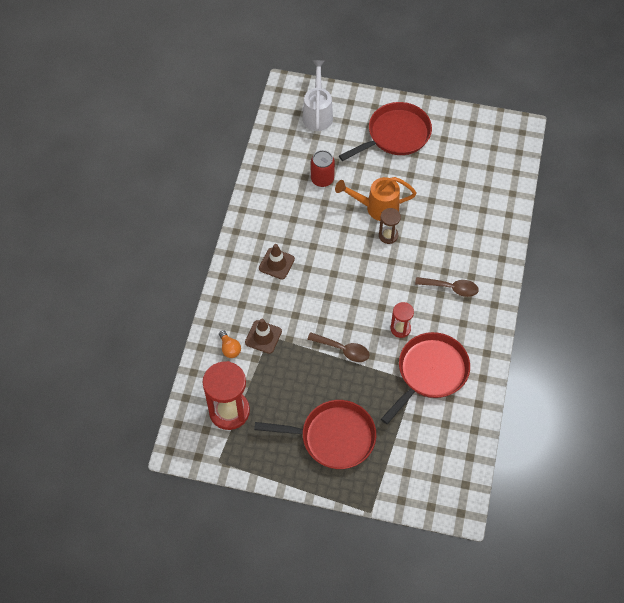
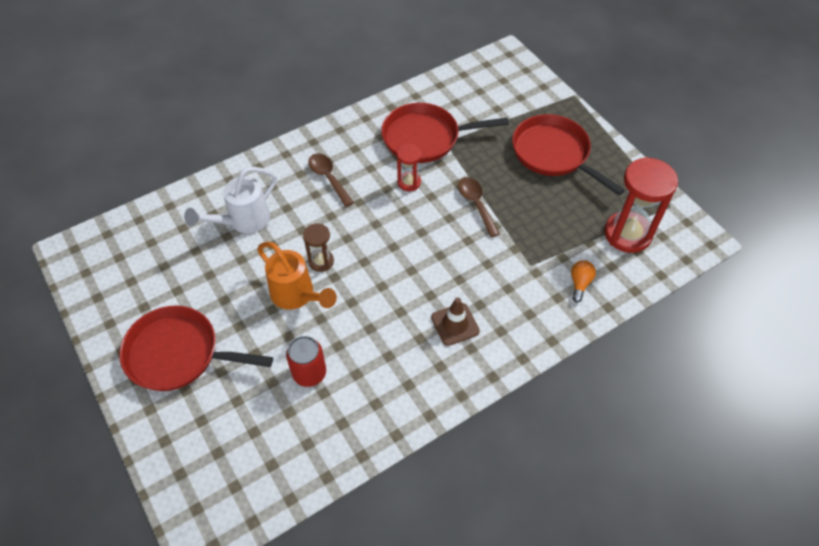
camera: 135 degrees left, 5 degrees down
(263, 337) = (537, 268): brown traffic cone -> none
(317, 113) = (215, 461): white watering can -> white watering can (242, 221)

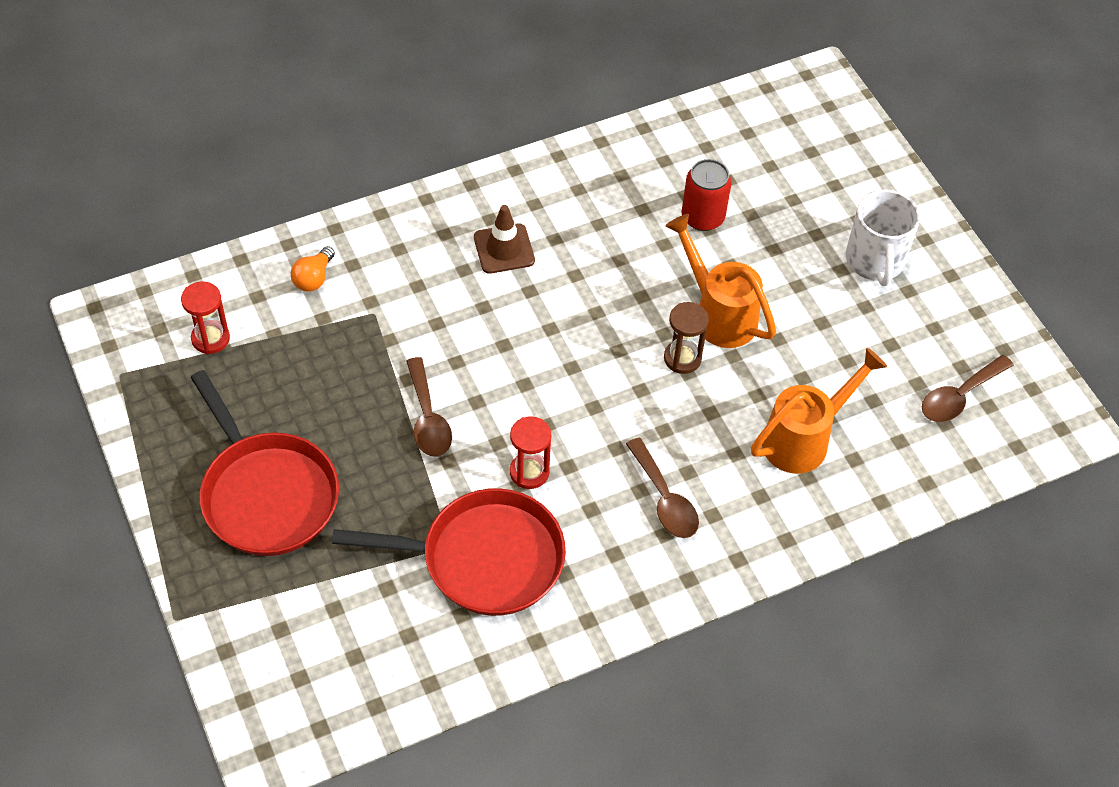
camera: 175 degrees left, 0 degrees up
(137, 260) = (959, 396): none -> brown spoon
(178, 354) = (875, 261): red pan -> white mug
(242, 221) = (805, 438): white watering can -> orange watering can
(627, 234) = (210, 338): red hourglass -> red hourglass, size x0.52

